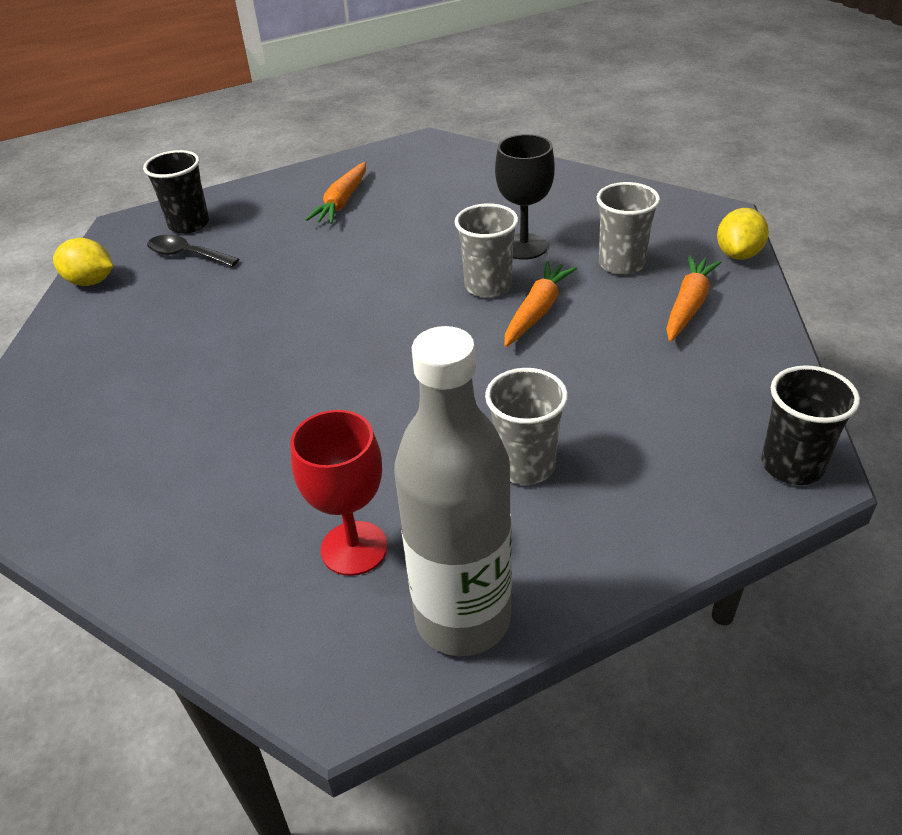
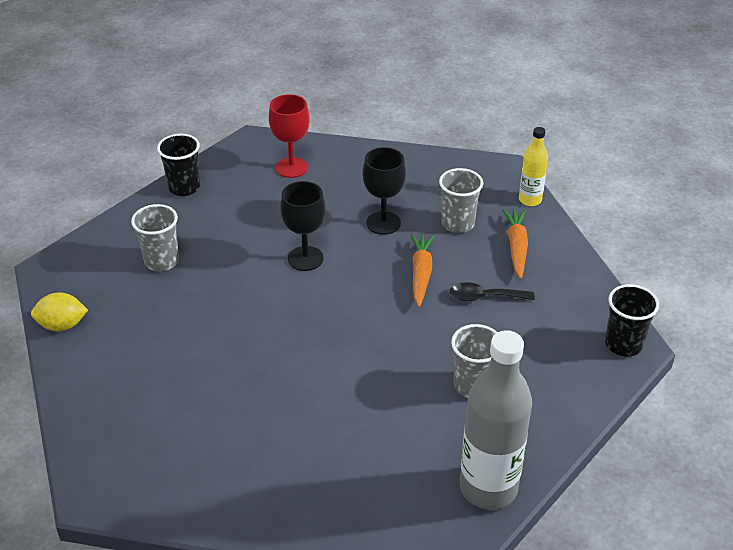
camera: 25 degrees left, 0 degrees up
(186, 255) = (126, 284): black spoon -> black spoon (484, 297)
(189, 224) = (106, 256): black cup -> black cup (184, 187)
(342, 202) = (221, 210): orange carrot -> none
(354, 548) = (400, 467): red goblet -> red goblet (292, 167)
(403, 267) = (305, 258): none -> black goblet
(488, 286) = (376, 261): grey cup -> grey cup (161, 261)
(738, 254) = (530, 200): yellow lemon -> yellow bottle

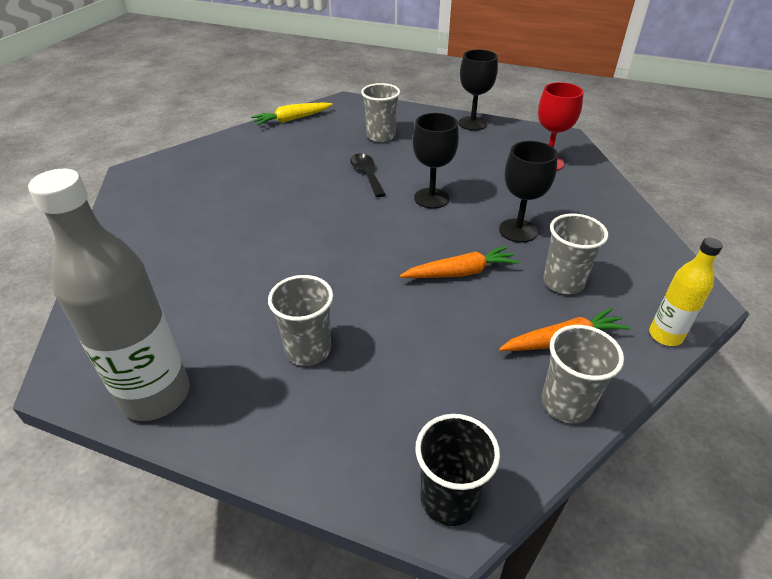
camera: 70 degrees right, 0 degrees up
(62, 325) = (292, 119): yellow lemon -> yellow carrot
(184, 187) = (472, 123): black cup -> black goblet
(484, 297) = (455, 330): black spoon -> black spoon (366, 174)
(570, 268) = (566, 403): none -> grey cup

